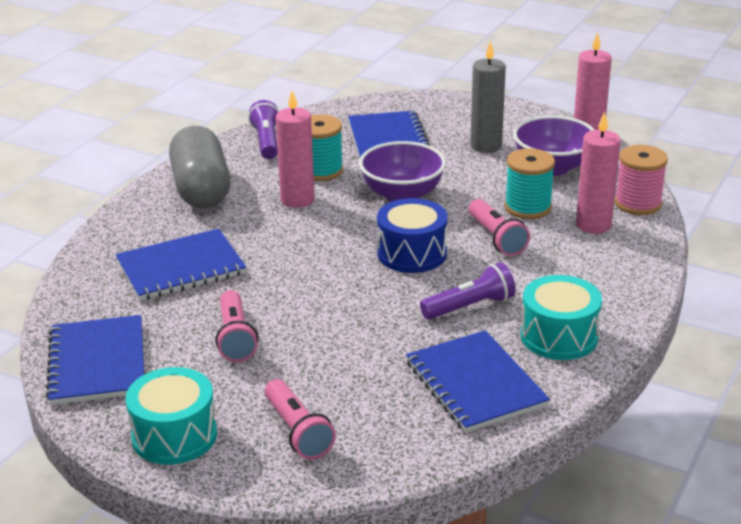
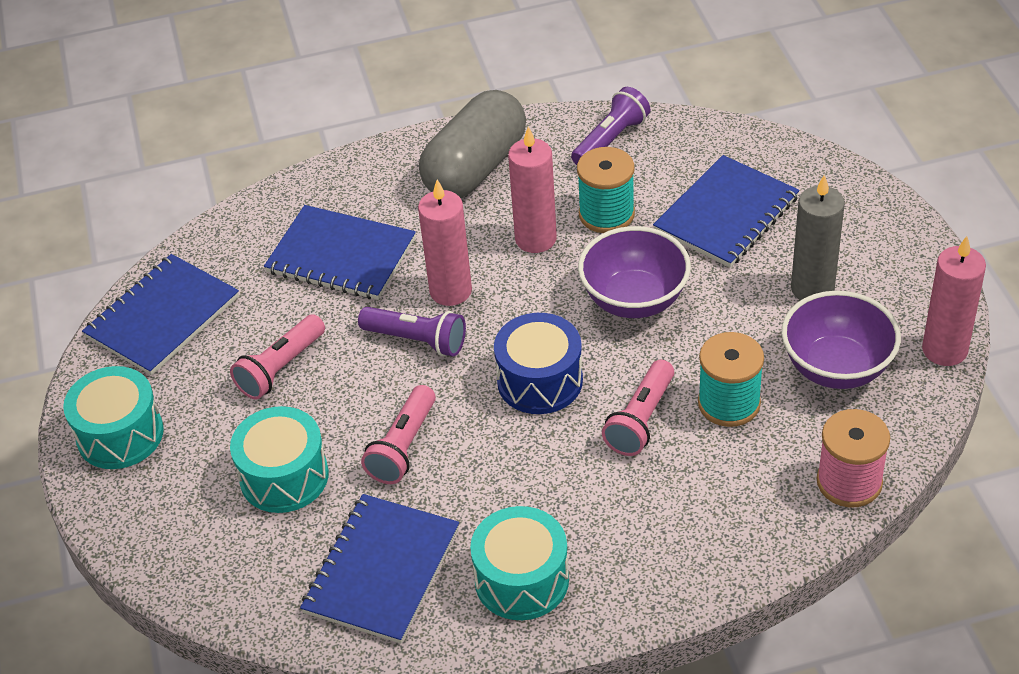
camera: 50 degrees right, 15 degrees up
(298, 431) = (198, 503): pink flashlight -> pink flashlight (403, 447)
(333, 383) = (284, 476): none -> turquoise drum
(470, 306) = (499, 483): purple flashlight -> purple flashlight (417, 340)
(593, 225) = (758, 475): pink candle -> pink candle (450, 291)

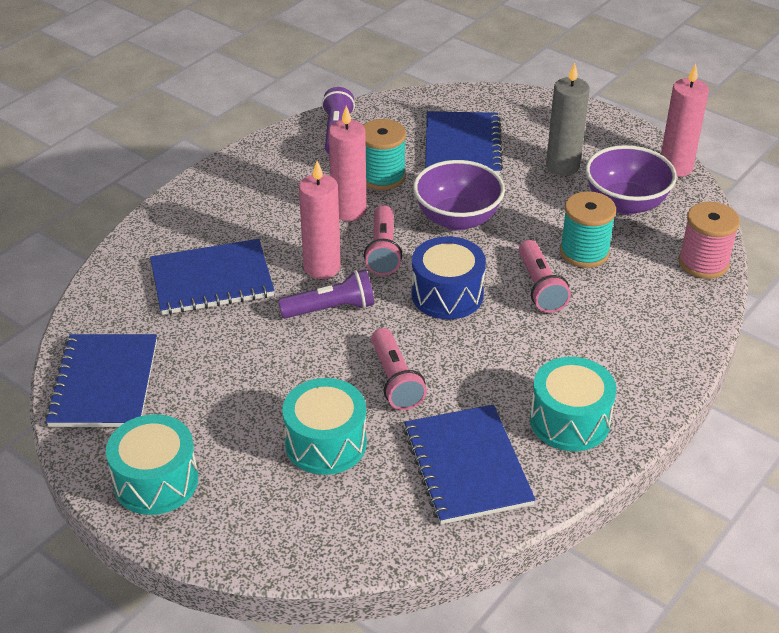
camera: 40 degrees left, 5 degrees down
(281, 368) = (244, 373): pink flashlight -> pink flashlight (383, 251)
(475, 167) = (256, 184): grey capsule -> none

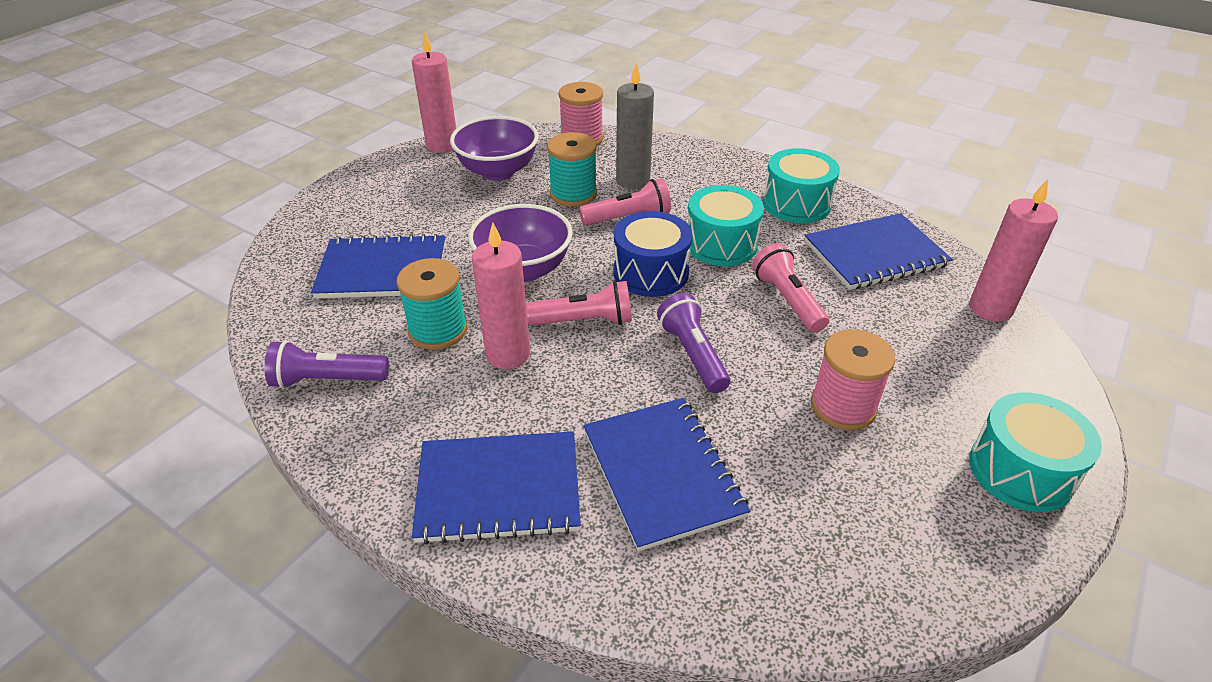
camera: 95 degrees left, 0 degrees up
(104, 383) = (896, 560): blue notebook -> blue notebook (498, 489)
(252, 388) = (843, 406): none -> pink spool
(322, 267) = (621, 368): pink candle -> pink candle (990, 309)
(326, 443) = (893, 341): turquoise drum -> turquoise drum (721, 244)
(395, 380) = (787, 300): pink flashlight -> pink flashlight turned 90 degrees counterclockwise
(562, 166) = (432, 204): grey candle -> grey candle (633, 180)

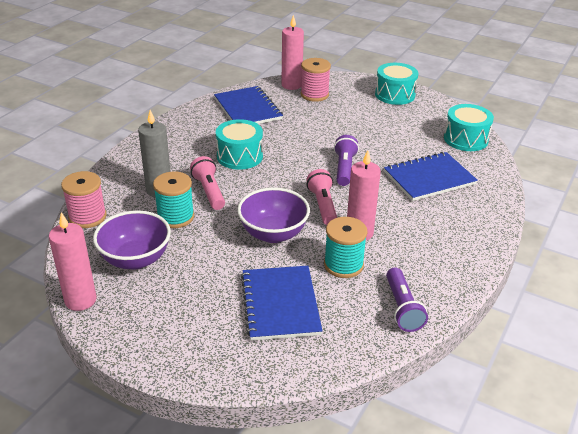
camera: 95 degrees left, 5 degrees down
(498, 489) = (458, 227): blue notebook -> none
(651, 272) = (271, 182): blue drum -> none
(692, 354) = (344, 168): purple flashlight -> purple flashlight turned 120 degrees clockwise
(787, 300) = (293, 138): pink flashlight -> none
(796, 204) = (194, 128): turquoise drum -> turquoise drum (465, 139)
(843, 406) = (370, 129): pink spool -> pink spool (314, 95)

